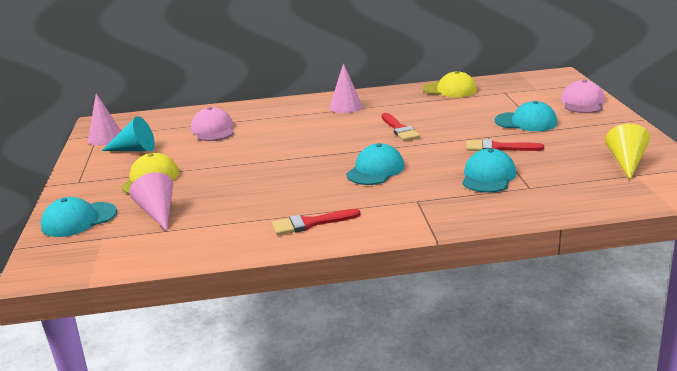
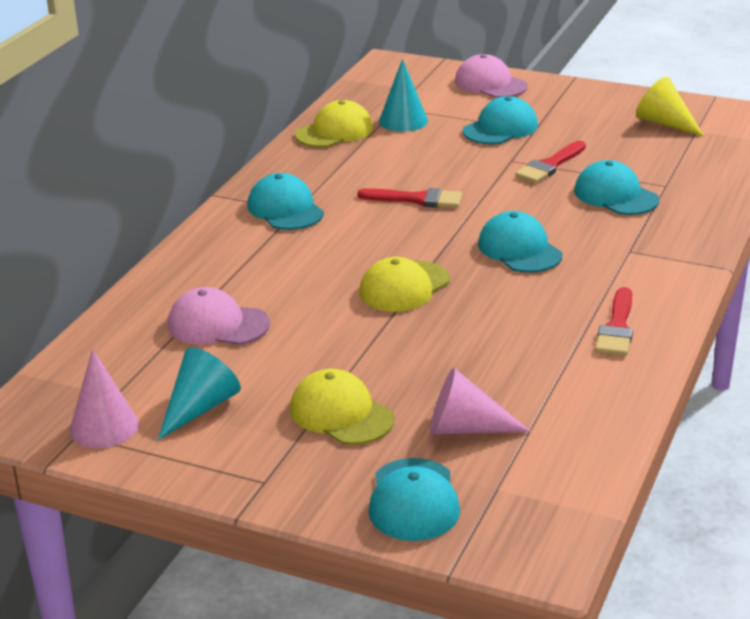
camera: 60 degrees left, 5 degrees up
(295, 155) = (404, 287): none -> yellow cap
(345, 107) = (285, 209): pink cone -> turquoise cap
(491, 99) = (403, 121): none -> turquoise cone

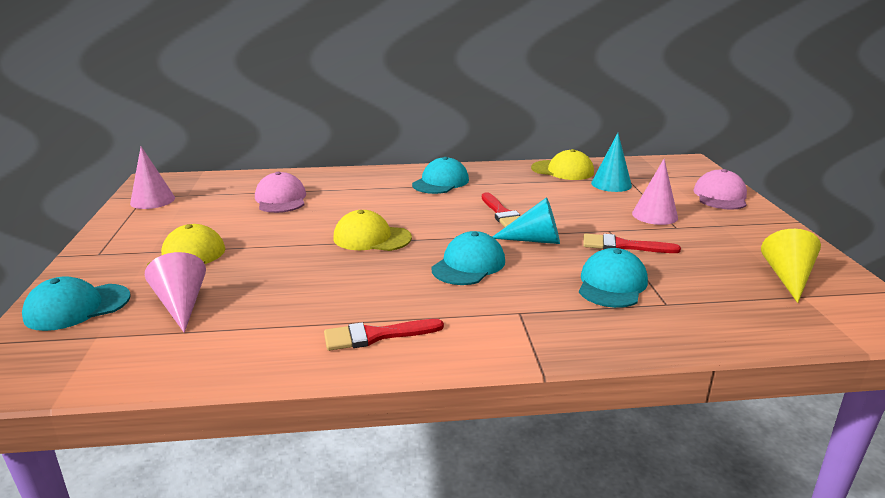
camera: 60 degrees right, 5 degrees down
(200, 408) = (181, 217): turquoise cone -> turquoise cone (534, 240)
(500, 128) = (654, 215): turquoise cap -> pink cone

